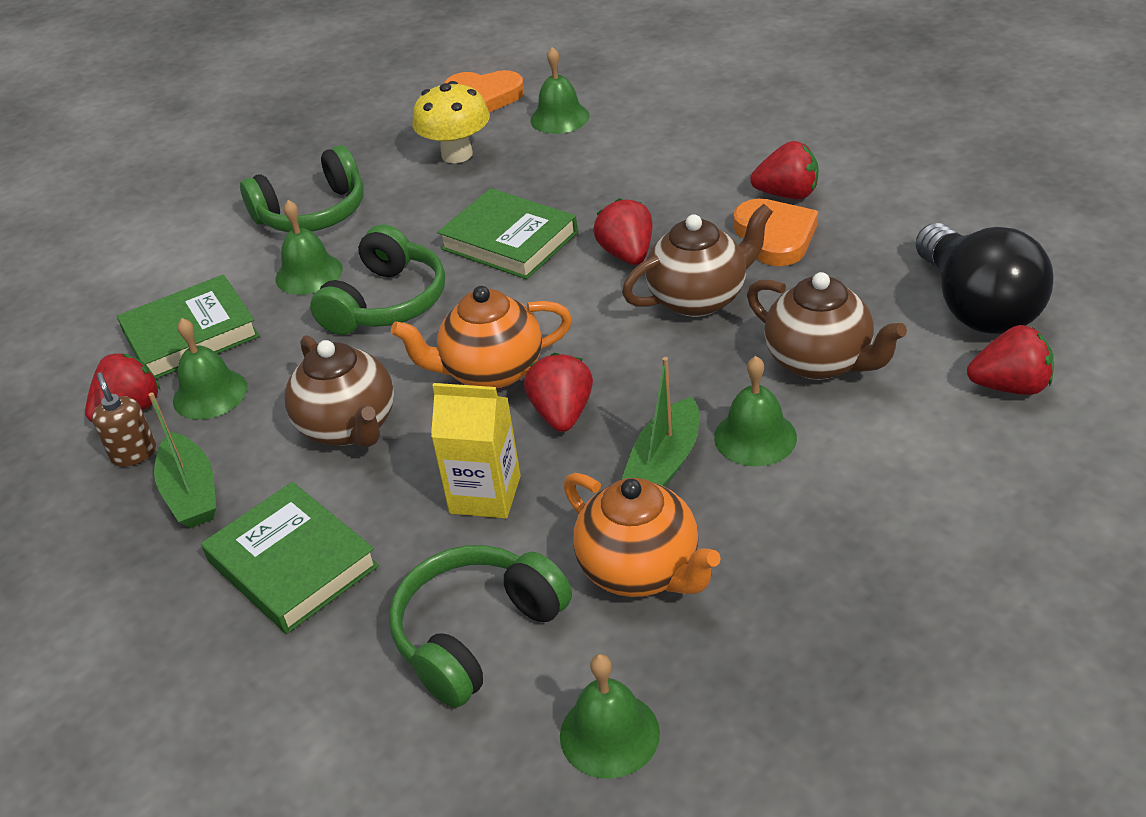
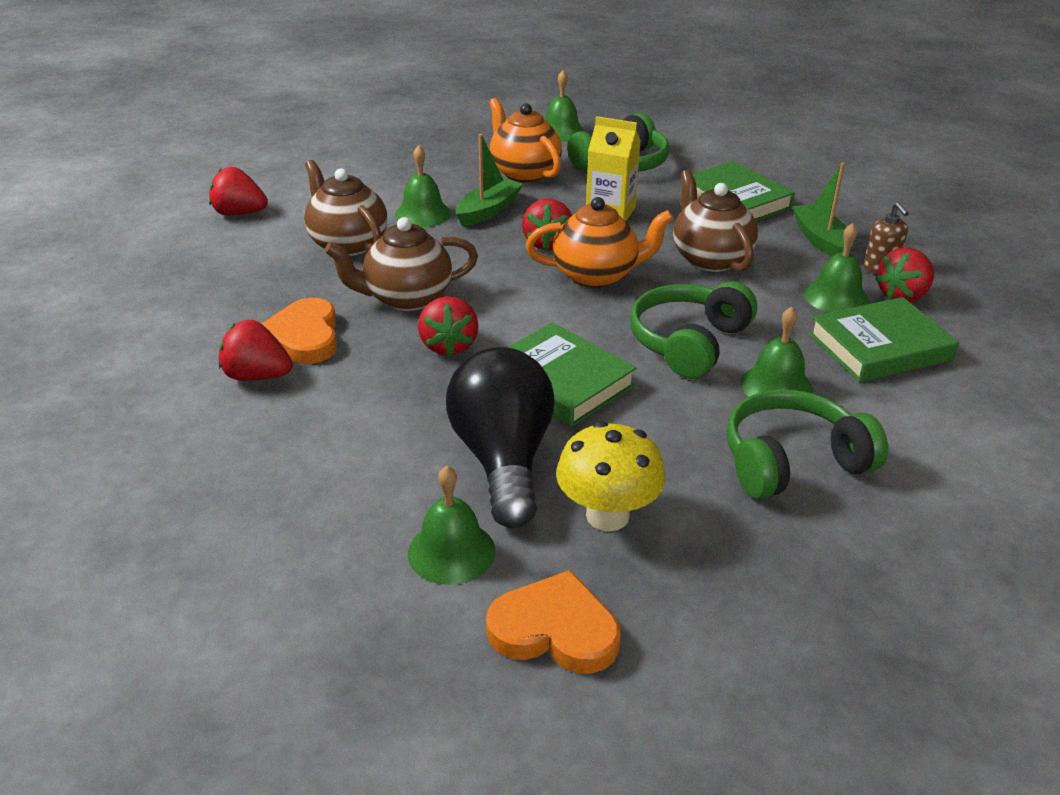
camera: 175 degrees left, 5 degrees down
(976, 307) = (204, 257): black light bulb -> black light bulb (503, 460)

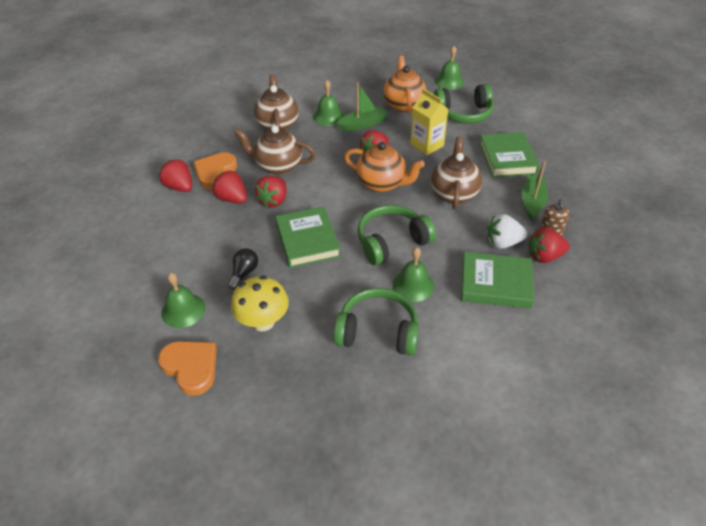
camera: 30 degrees right, 10 degrees up
(239, 213) = (244, 90): red strawberry -> red strawberry (232, 199)
(503, 460) = (244, 273): black light bulb -> black light bulb, size x0.44
(836, 297) = (503, 243): green bell -> white strawberry

